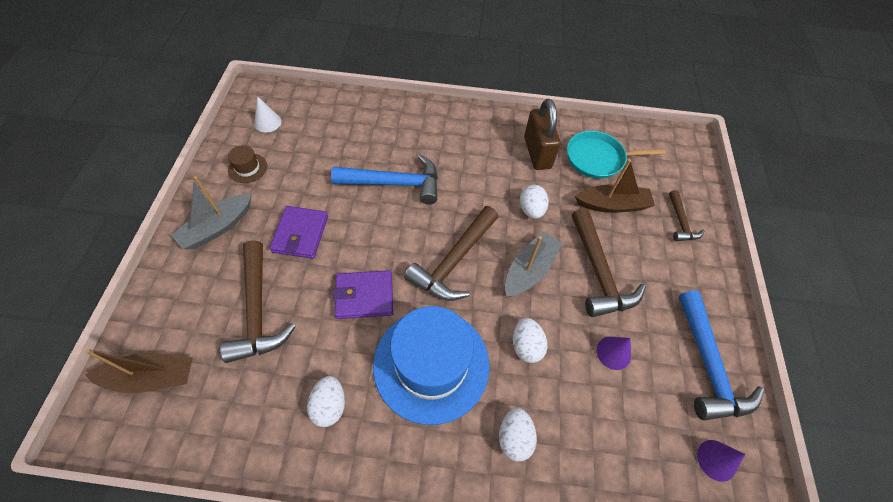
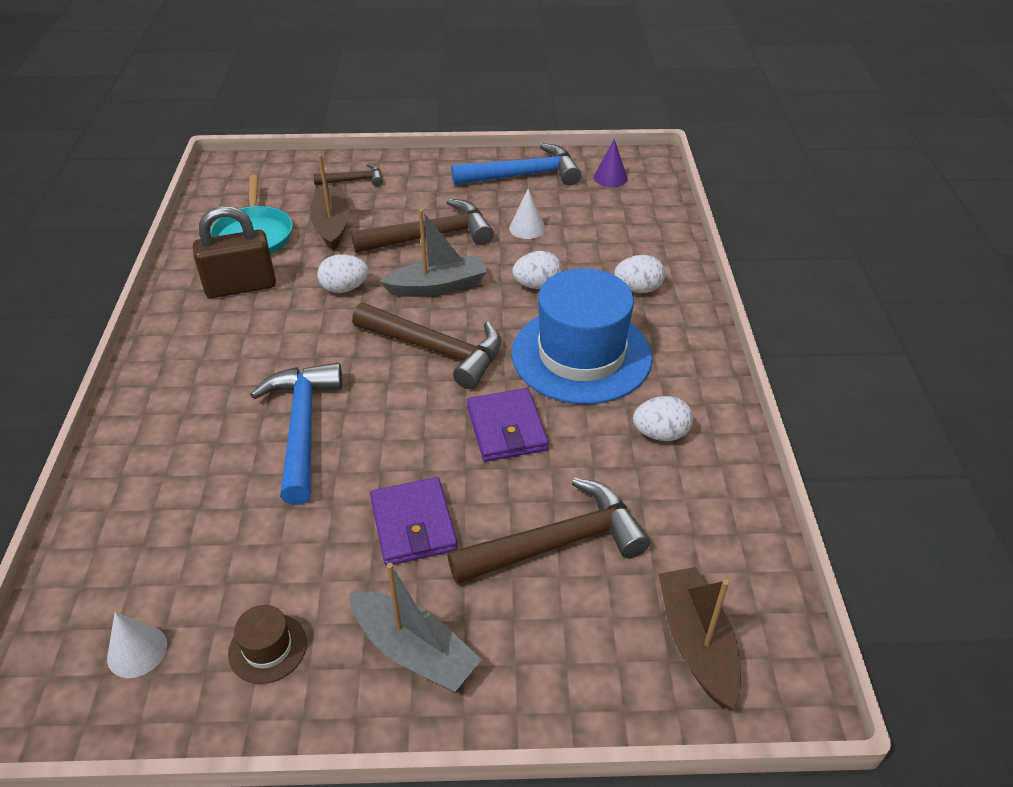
camera: 95 degrees left, 15 degrees down
(300, 234) = (413, 525): purple wallet -> purple wallet turned 75 degrees clockwise
(529, 270) = (438, 286): grey boat -> grey boat turned 135 degrees clockwise
(613, 353) = (527, 228): purple cone -> white cone

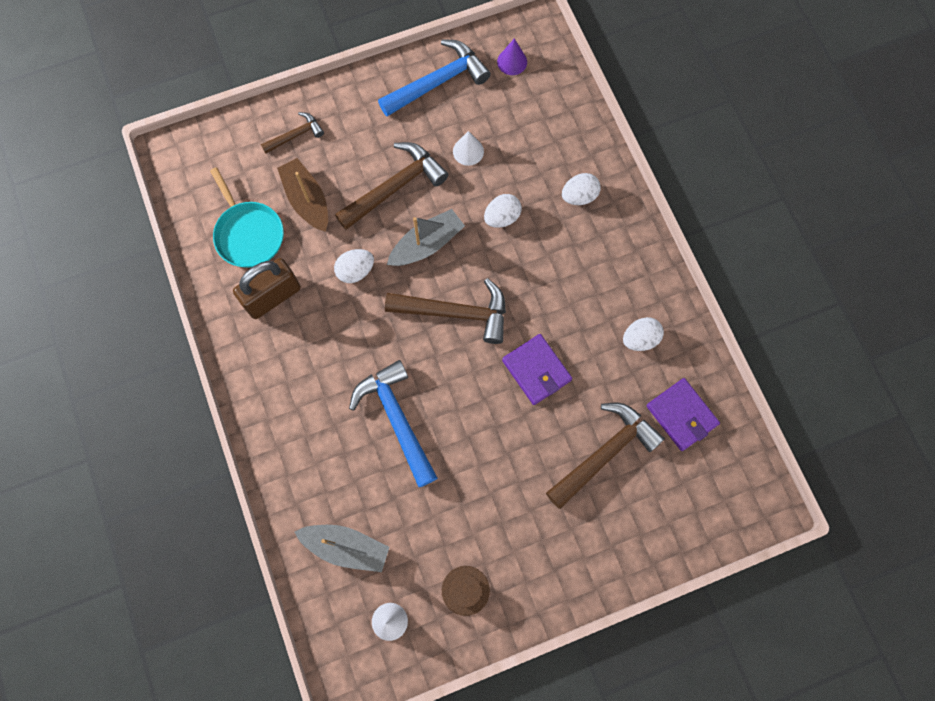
camera: 20 degrees left, 30 degrees up
(413, 525) = (510, 472): purple wallet -> purple wallet (681, 415)
(414, 651) = (551, 560): grey boat -> grey boat (346, 547)
(581, 355) = (561, 282): blue hat -> none
(696, 643) = (708, 494): brown boat -> none

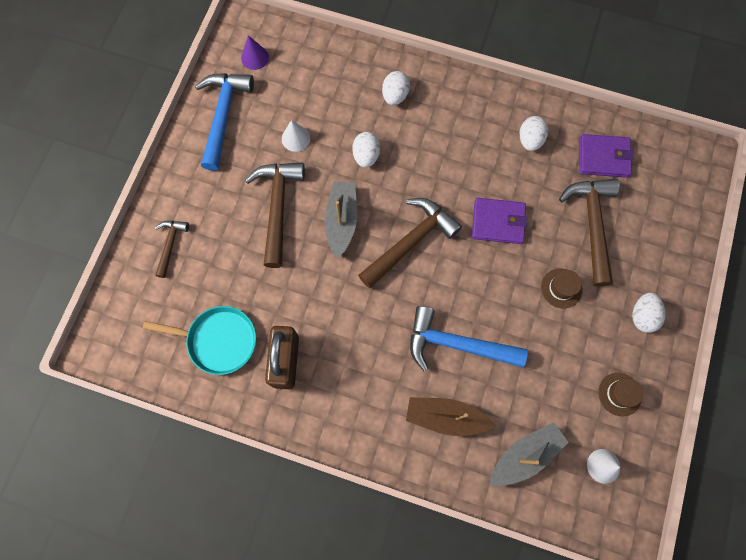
camera: 50 degrees left, 0 degrees up
(307, 200) = (231, 277): brown boat -> brown boat (445, 417)
(355, 271) = (318, 285): white egg -> white egg (642, 316)
(521, 469) = (561, 288): none -> brown hat

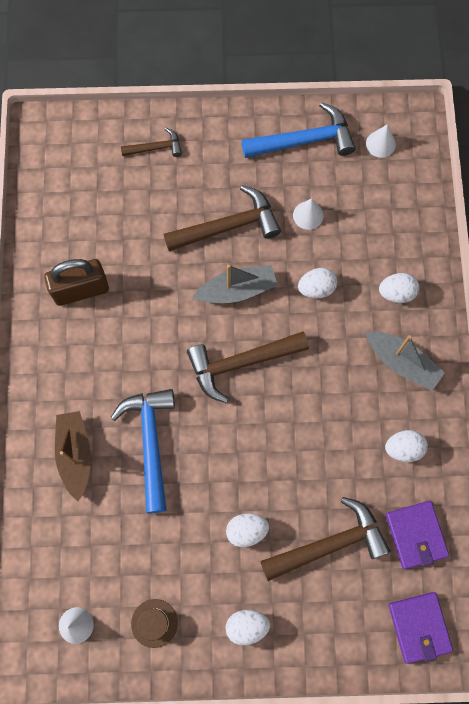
camera: 70 degrees right, 0 degrees up
(219, 340) = (80, 225): turquoise pan -> none
(255, 57) = (380, 144): purple cone -> white cone
(411, 241) = (240, 363): brown hammer -> brown hammer turned 135 degrees clockwise
(498, 222) = (295, 443): purple wallet -> purple wallet (419, 627)
(525, 455) = (62, 543): grey boat -> grey boat (402, 363)
(561, 288) = (246, 530): brown hat -> white egg

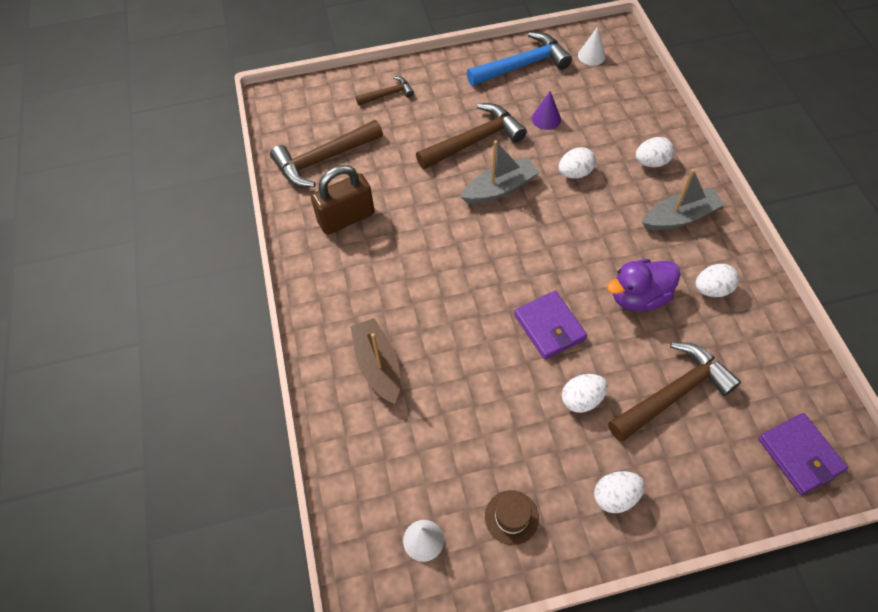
camera: 10 degrees left, 15 degrees down
(150, 442) = (454, 337): blue hammer -> none
(240, 363) = (523, 248): brown hammer -> brown hammer (323, 159)
(308, 215) = (546, 119): white cone -> purple cone
(332, 440) = (638, 297): none -> purple duck
(402, 363) = (680, 217): grey boat -> grey boat turned 45 degrees counterclockwise
(416, 535) = (757, 365): purple wallet -> purple wallet (549, 327)

